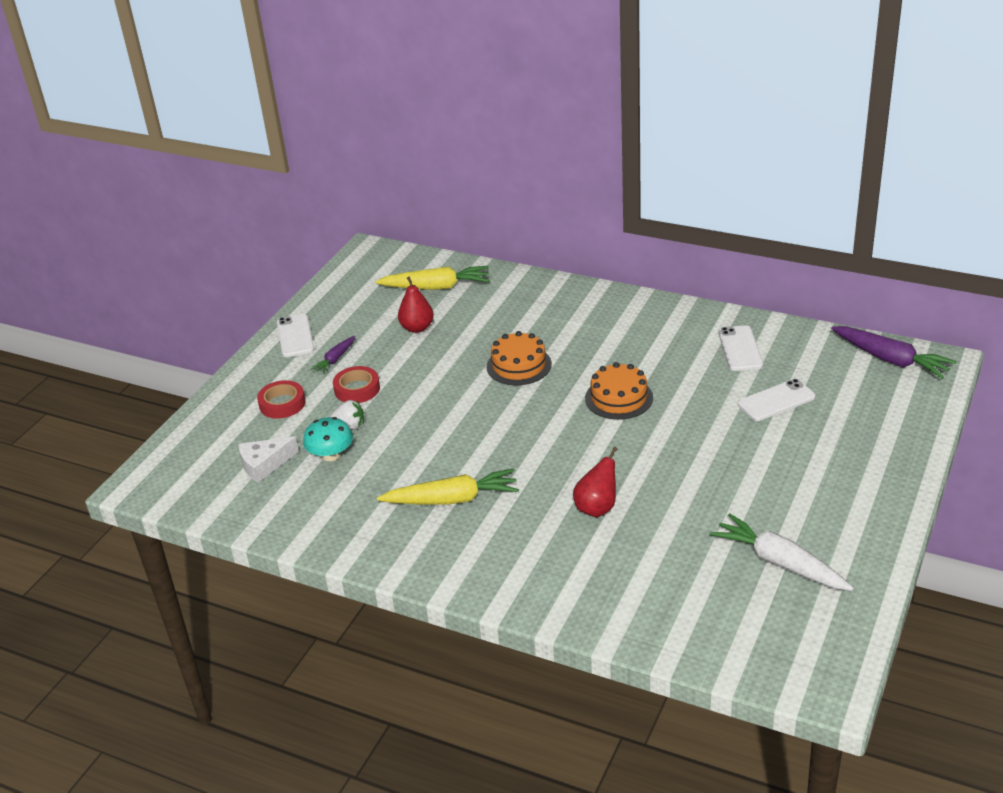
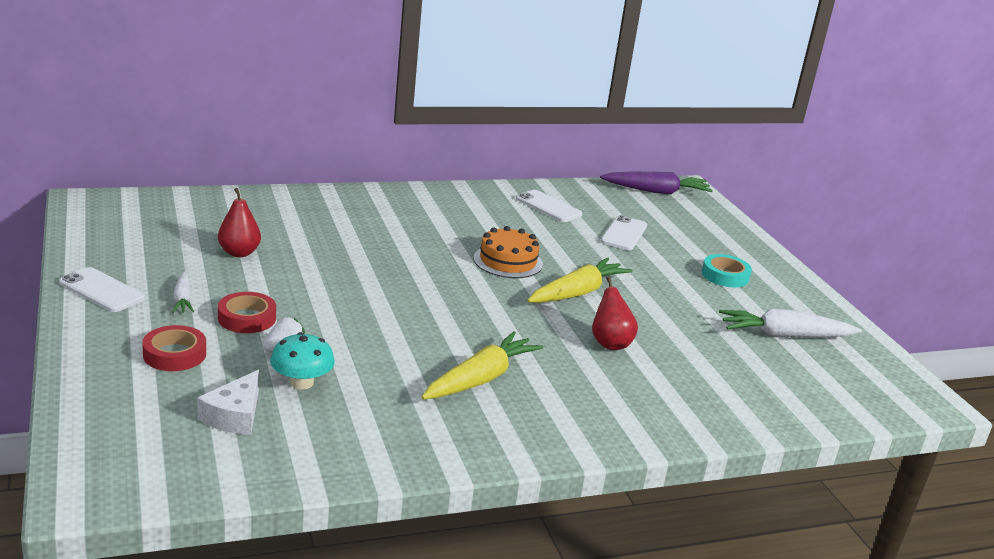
camera: 50 degrees left, 10 degrees down
(335, 359) = (183, 299): purple carrot -> white carrot
(436, 287) = (211, 217): yellow carrot -> yellow carrot (577, 292)
(519, 365) = (386, 259): orange cake -> none
(816, 480) = (725, 276): none -> turquoise tape

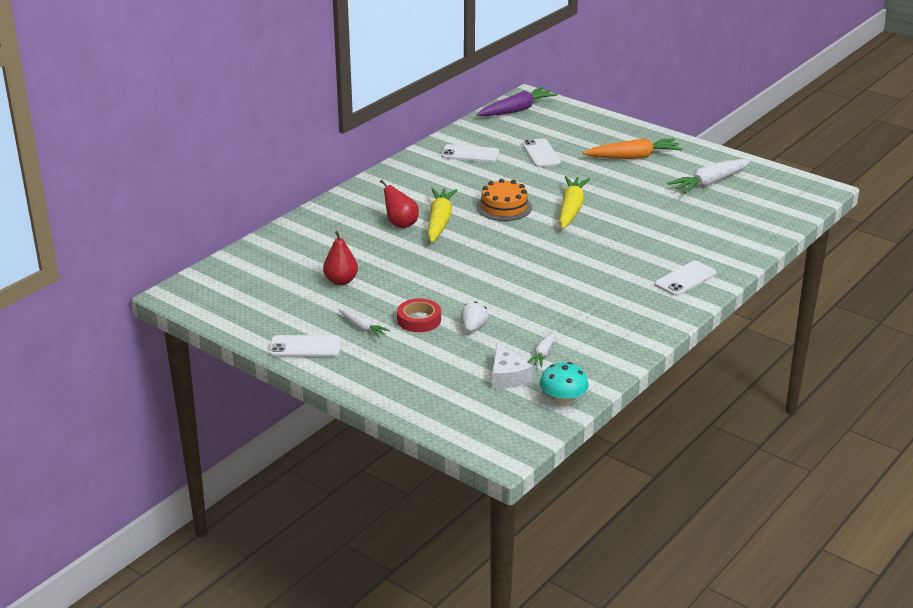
camera: 30 degrees left, 5 degrees up
(174, 354) = (417, 361): red tape -> none
(301, 382) = (511, 340): turquoise mushroom -> turquoise mushroom (563, 400)
(313, 413) = (543, 353): none -> white carrot
(481, 379) = (596, 289): yellow carrot -> yellow carrot (439, 222)
(605, 417) = (685, 279): none -> white phone
(610, 343) = (631, 234): red pear -> red pear (400, 224)
(725, 276) = (633, 157): turquoise tape -> orange carrot

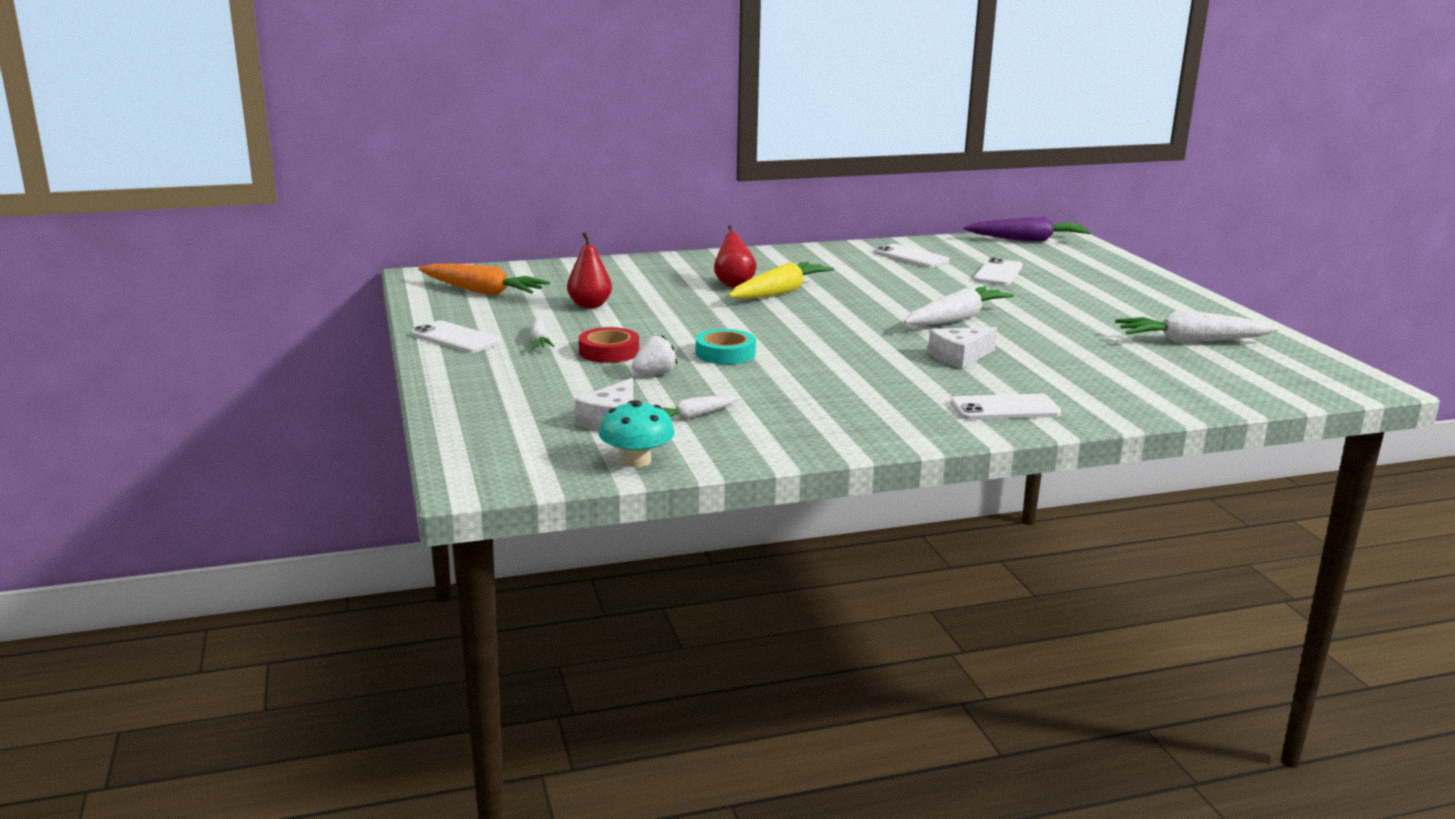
camera: 35 degrees right, 10 degrees down
(487, 293) = (725, 353): none -> turquoise tape
(504, 207) = (875, 299): orange cake -> none
(571, 209) = (956, 319): yellow carrot -> white carrot
(614, 244) = (959, 357): none -> white cheese
(633, 157) = (1116, 299): orange carrot -> orange carrot (482, 292)

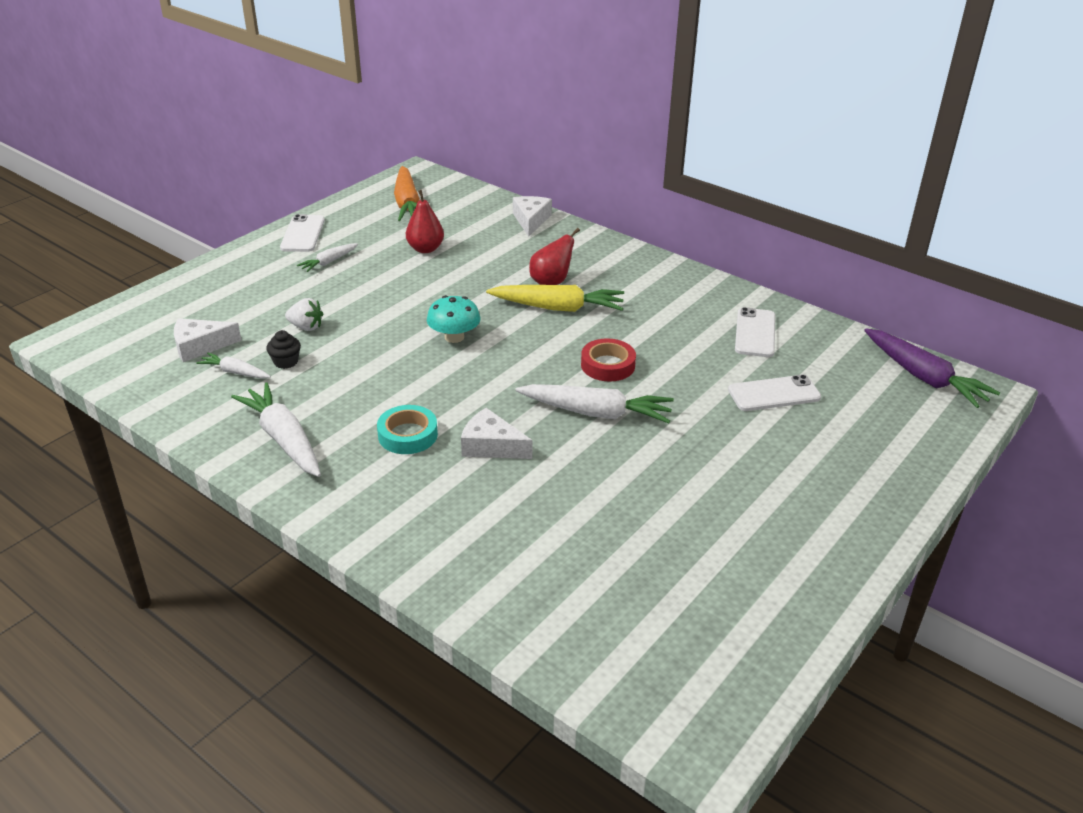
camera: 55 degrees right, 15 degrees up
(609, 352) = (334, 293): red tape -> red tape (607, 365)
(612, 265) = (531, 220): none -> white cheese
(637, 461) = (136, 381): turquoise mushroom -> turquoise mushroom (454, 337)
(708, 394) = (286, 362): none -> black cupcake
(725, 353) = (379, 338): turquoise tape -> turquoise tape (408, 435)
(1005, 408) = (381, 508): white phone -> none
(1191, 341) = (704, 575): white carrot -> white carrot (284, 439)

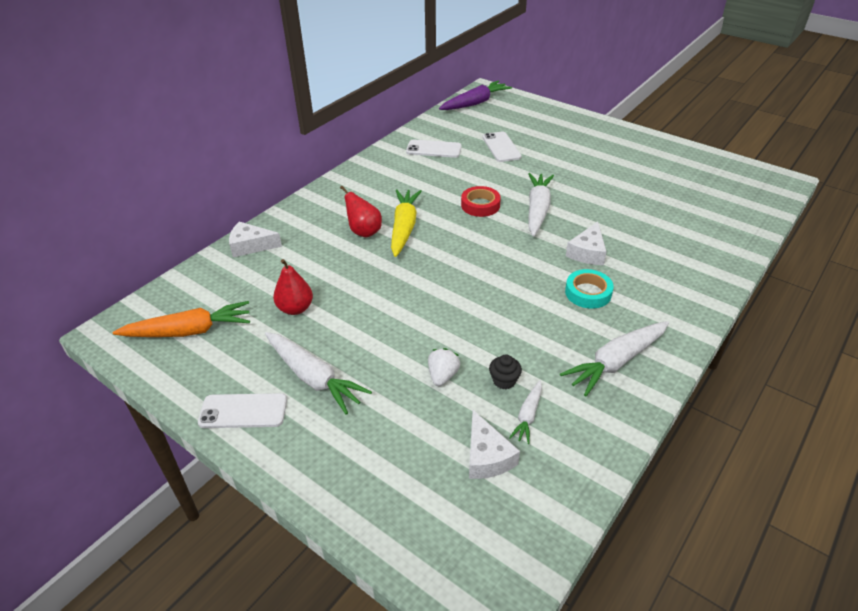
camera: 90 degrees left, 5 degrees up
(329, 262) = (313, 378): white carrot -> white carrot, size x1.86
(454, 337) = (451, 279): turquoise mushroom -> none

